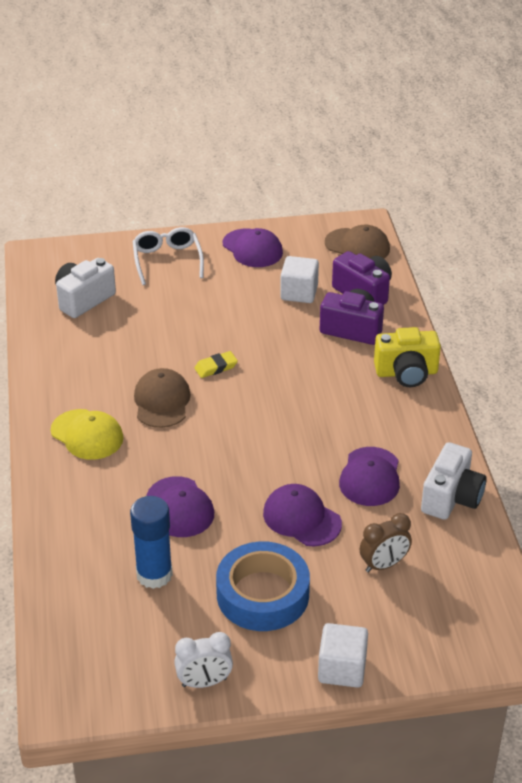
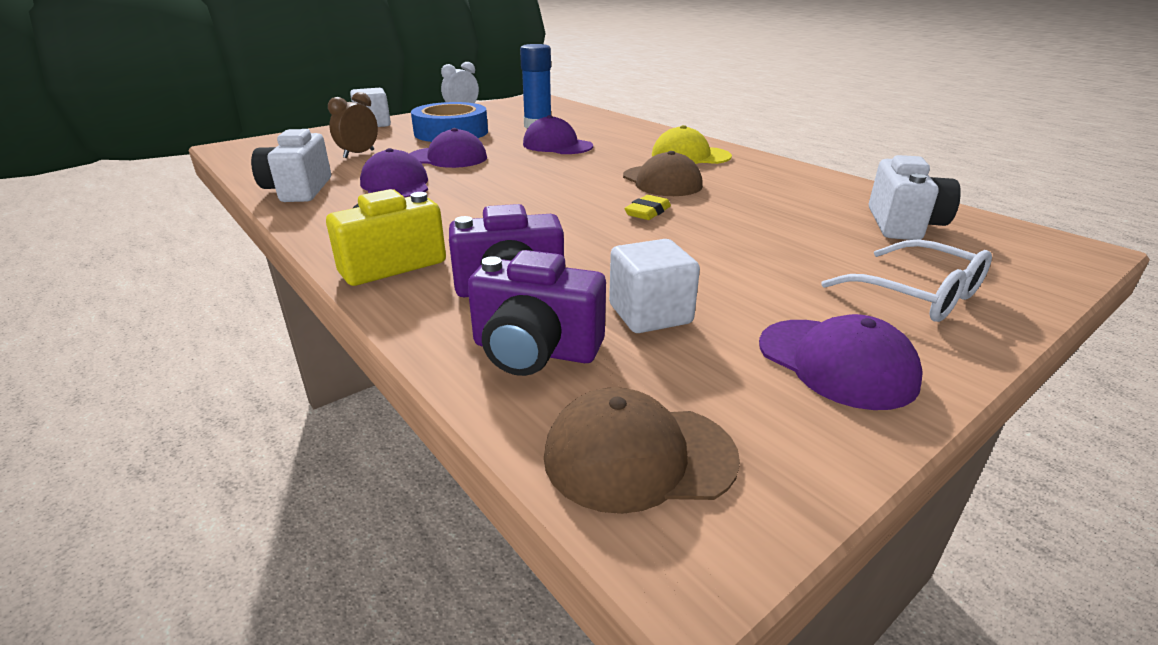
camera: 150 degrees right, 10 degrees down
(252, 248) = (836, 363): purple cap -> purple cap turned 150 degrees counterclockwise

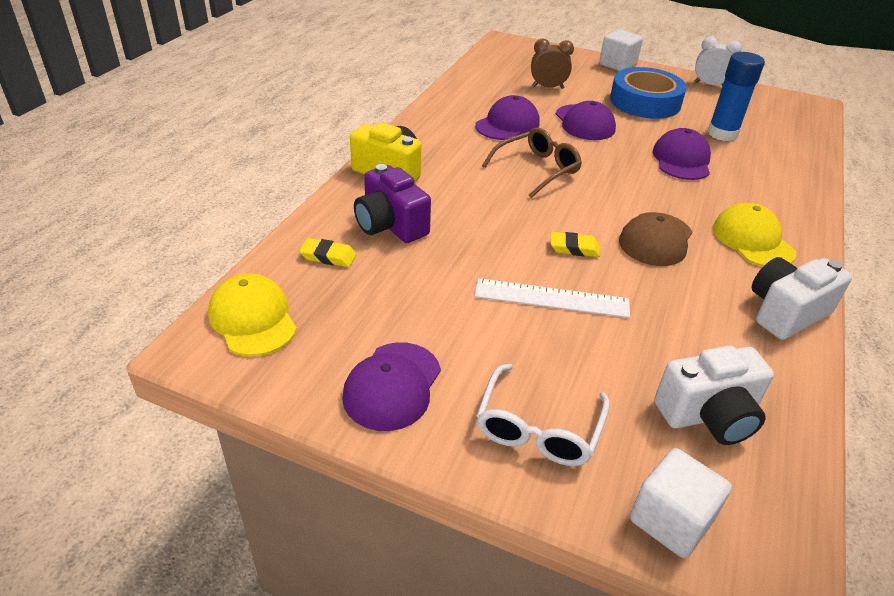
camera: 60 degrees right, 10 degrees up
(298, 190) = (461, 96): white camera -> white camera (785, 312)
(498, 193) = (537, 169): none -> brown glasses
(535, 350) = (328, 256): purple camera -> yellow eraser
(638, 456) = (253, 319): brown cap -> yellow cap
(650, 314) = (401, 289): white cube -> white cube (670, 520)
(720, 240) = (551, 298): none -> white ruler

